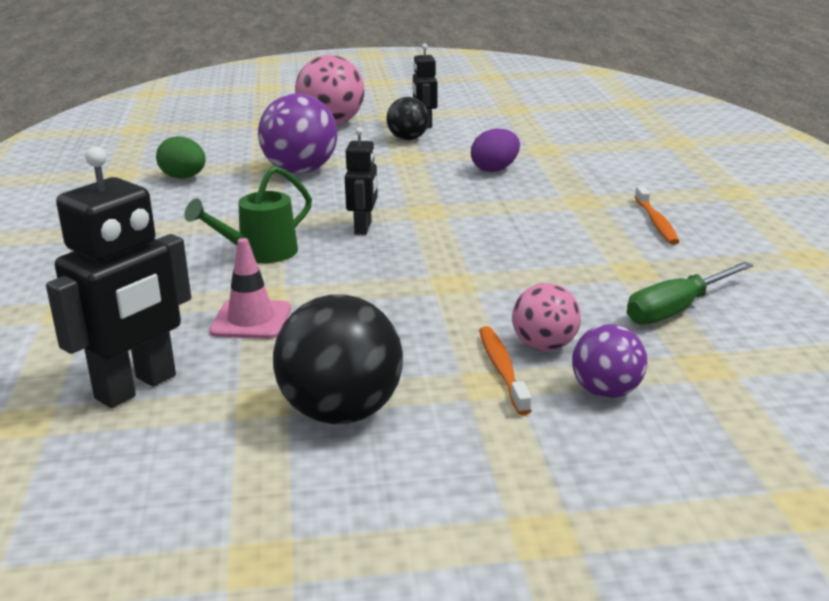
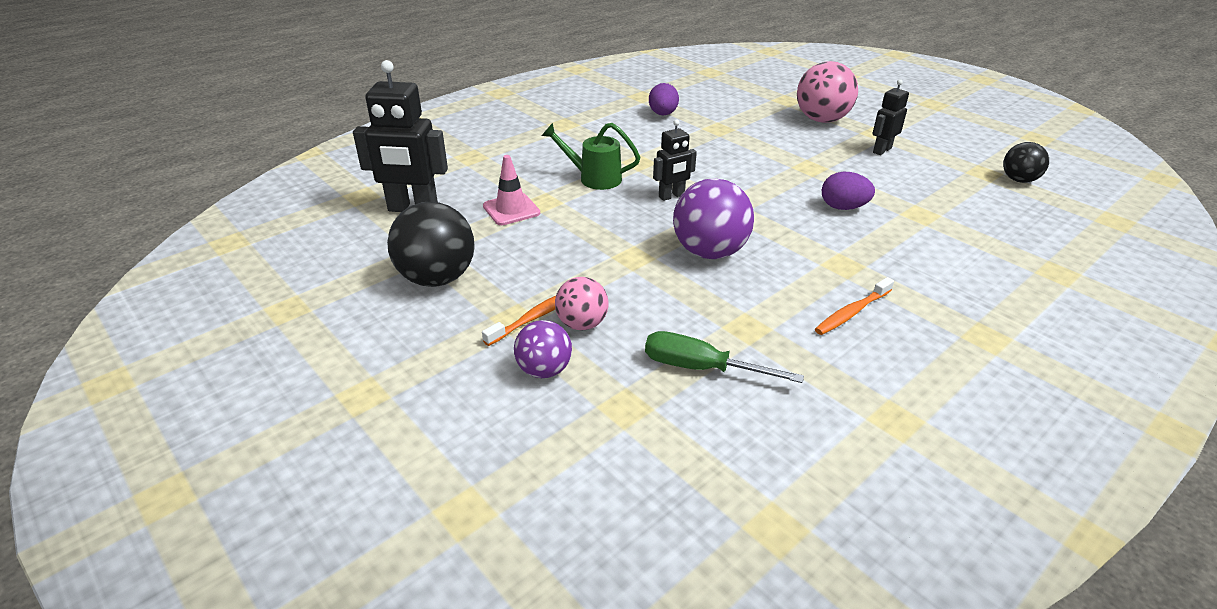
camera: 55 degrees right, 10 degrees up
(184, 177) = (663, 114): green egg -> purple egg
(300, 170) = (727, 142): purple ball -> purple ball (709, 252)
(408, 139) = (843, 155): black ball -> black ball (1018, 180)

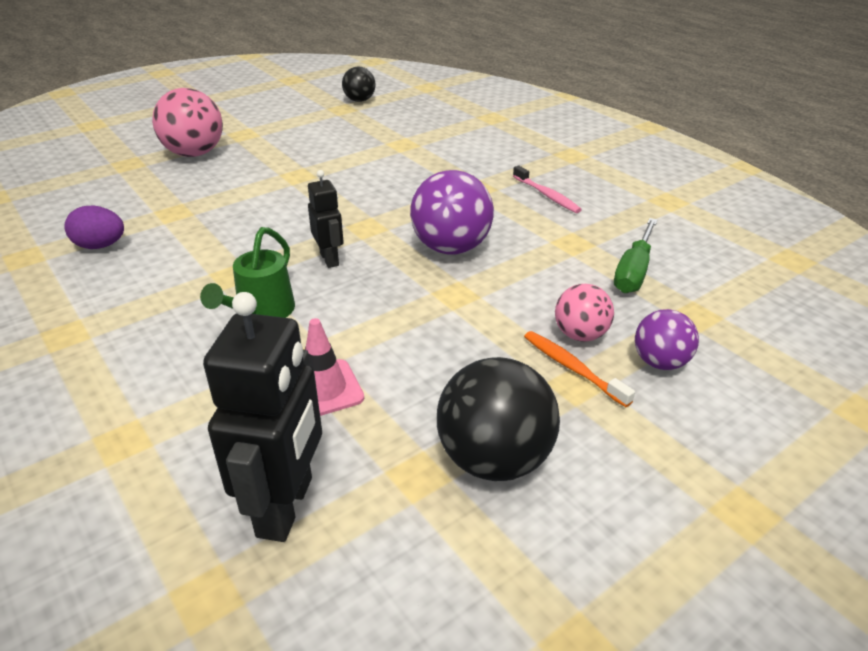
camera: 85 degrees left, 0 degrees up
(843, 207) = (382, 172): purple egg -> none
(852, 312) = (547, 195): orange toothbrush -> pink toothbrush
(881, 150) = (281, 138): black robot -> none

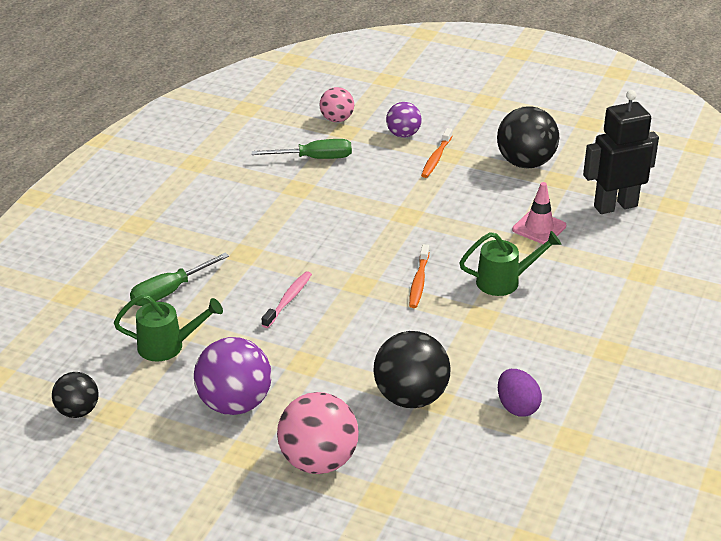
camera: 120 degrees left, 0 degrees up
(193, 203) = (411, 397): none -> black ball
(329, 259) = (419, 282): black robot -> orange toothbrush
(388, 135) = (167, 346): none -> green watering can
(451, 248) = (352, 235): purple ball -> purple ball (234, 404)
(456, 148) = (169, 291): none -> green screwdriver
(547, 195) = (231, 217): pink toothbrush -> pink toothbrush (288, 300)
(580, 335) = (403, 162): pink ball -> pink ball (337, 119)

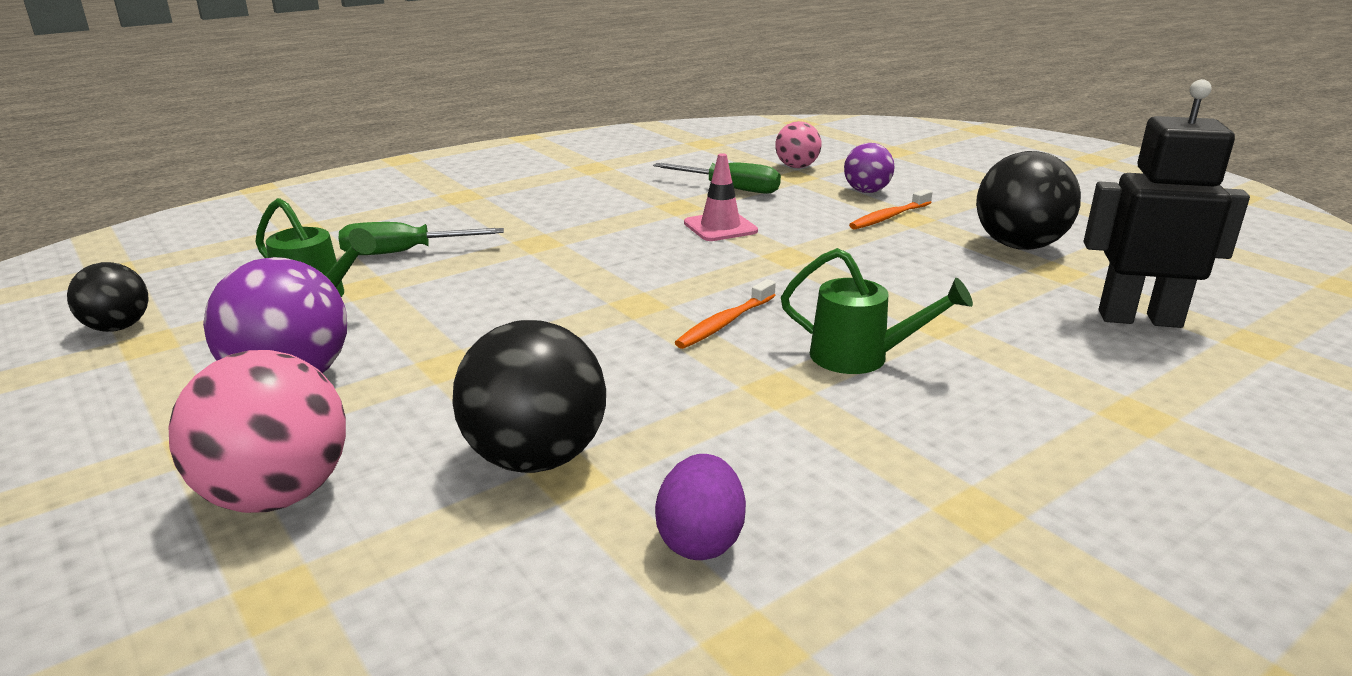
camera: 30 degrees right, 10 degrees down
(288, 300) = (524, 295): pink toothbrush -> none
(539, 228) = (980, 312): pink traffic cone -> pink traffic cone (720, 227)

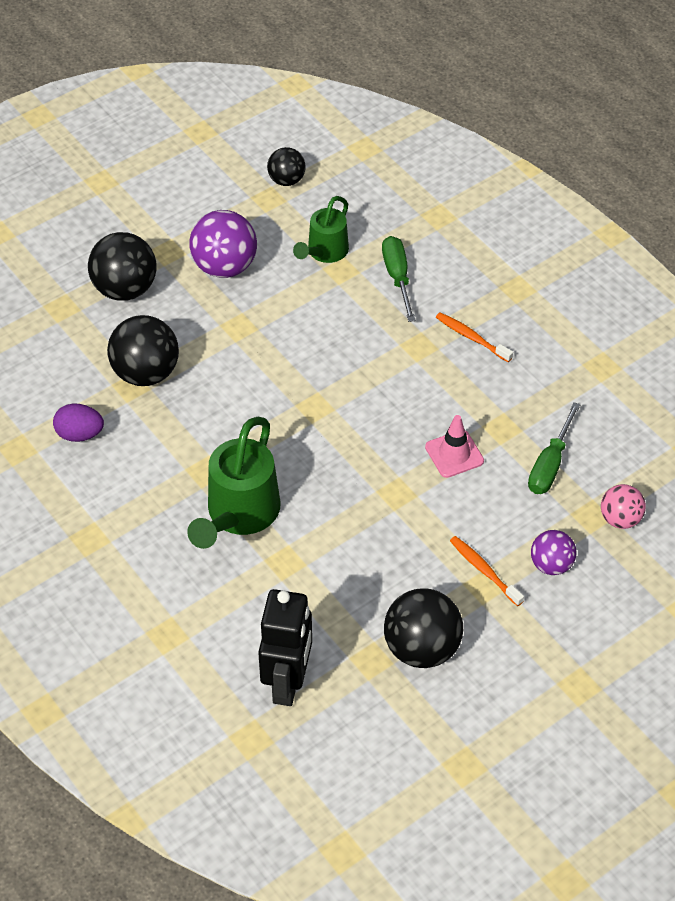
camera: 90 degrees right, 25 degrees up
(276, 495) = (125, 289): pink ball -> black ball
(725, 323) = (286, 450): orange toothbrush -> orange toothbrush (471, 337)
(860, 357) = (239, 514): green watering can -> green watering can, size x1.59

